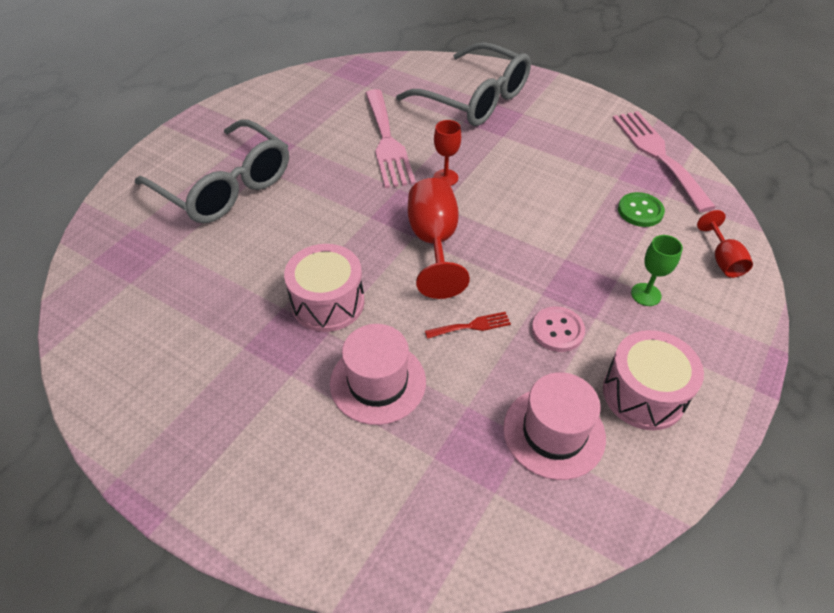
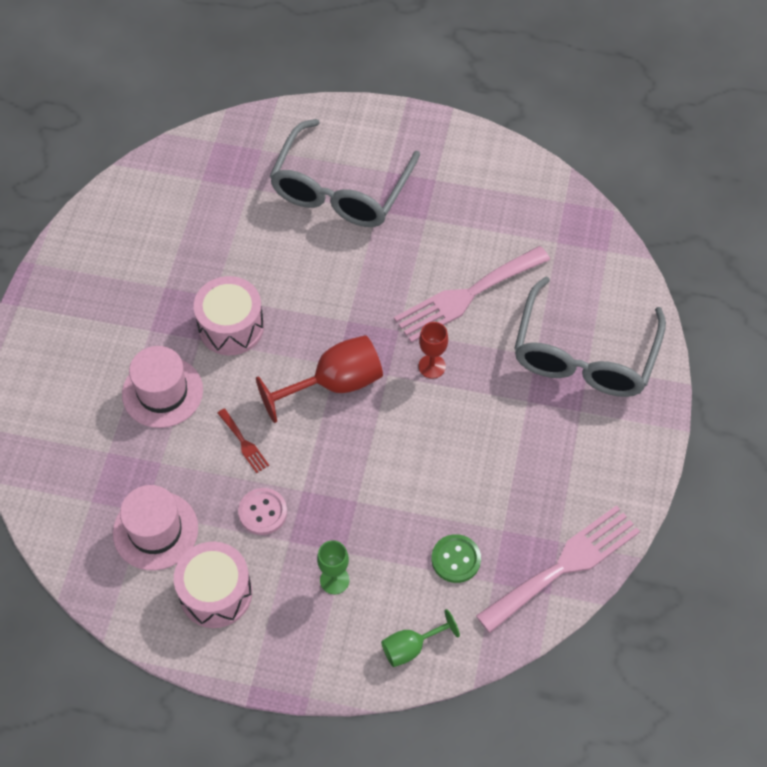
camera: 70 degrees right, 10 degrees up
(722, 260) = (411, 647): red goblet -> green goblet

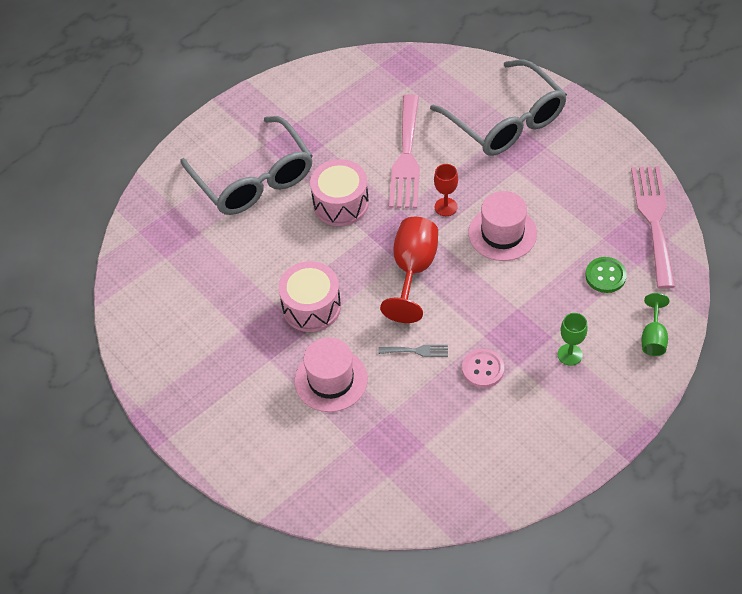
camera: 50 degrees left, 5 degrees down
(155, 530) = (446, 446): pink hat -> pink hat (502, 233)
(216, 593) = (526, 433): pink drum -> pink drum (341, 203)
(244, 443) = (417, 351): red fork -> grey fork

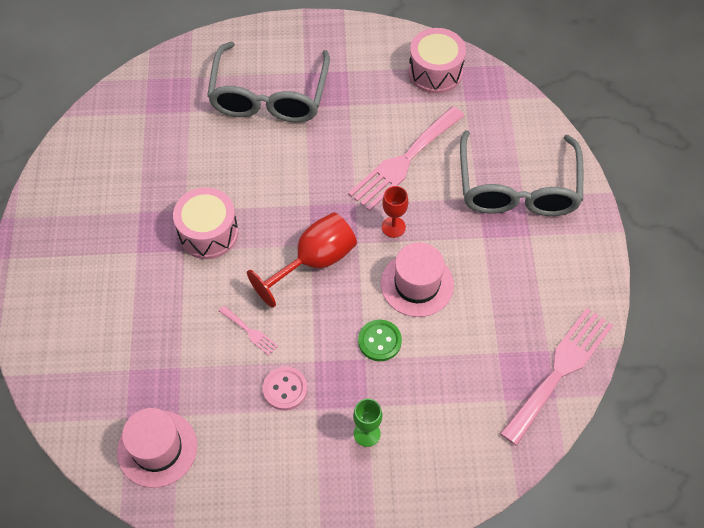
camera: 35 degrees right, 5 degrees up
(331, 380) = (163, 304): pink hat -> pink hat (157, 448)
(341, 203) = (314, 163): pink drum -> pink drum (435, 72)
(417, 351) = (250, 332): grey fork -> pink fork
(605, 276) = (466, 388): green button -> green button (379, 341)
(653, 337) = (452, 476): green goblet -> none

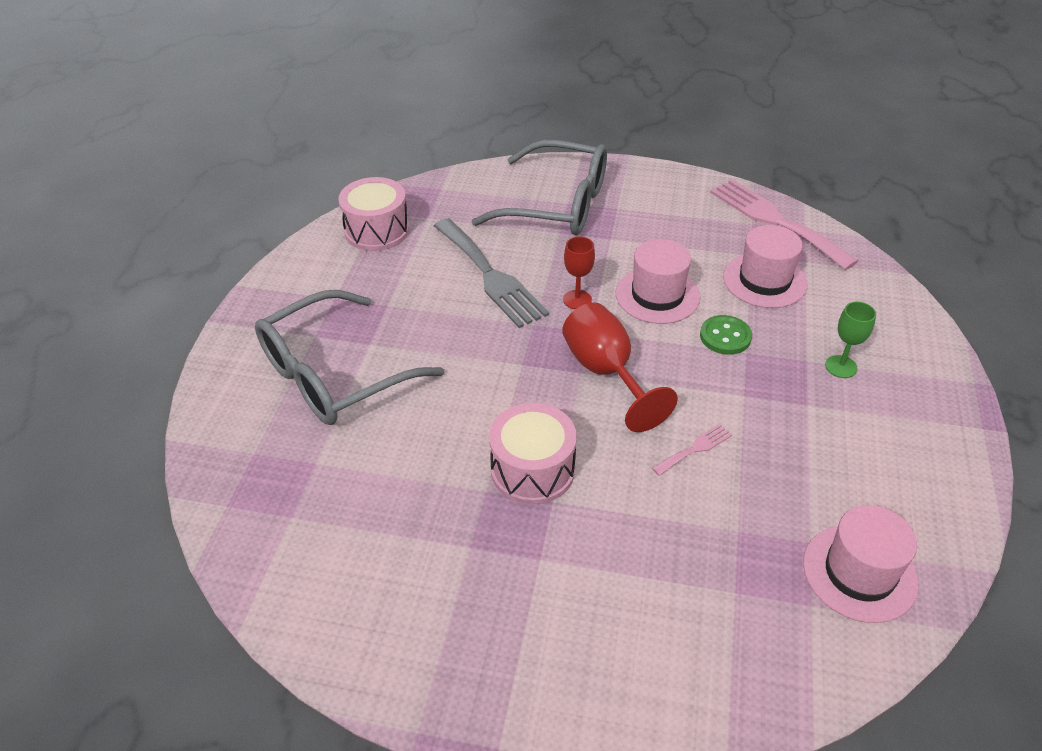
camera: 75 degrees left, 15 degrees down
(269, 96) = (334, 374): grey glasses -> grey glasses turned 120 degrees clockwise
(285, 389) = (779, 427): pink button -> none
(404, 161) = (490, 276): pink fork -> grey fork
(464, 367) = (764, 280): none -> pink hat

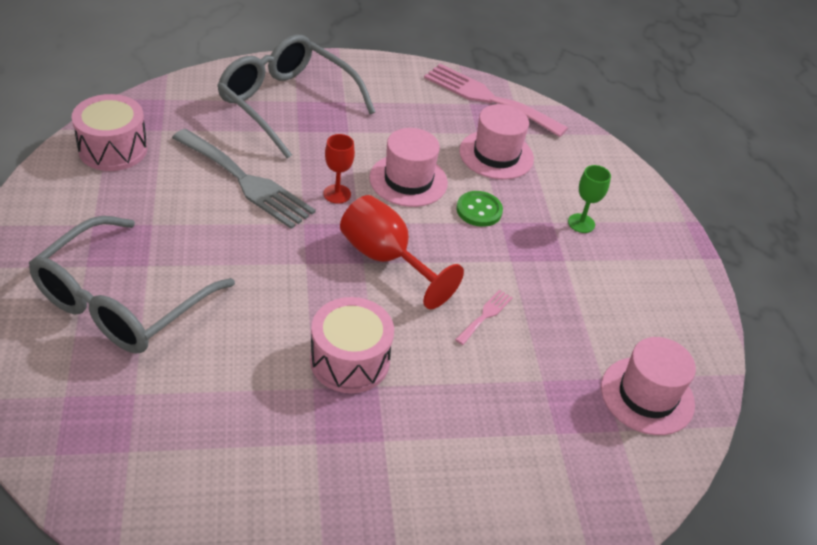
camera: 25 degrees left, 0 degrees up
(557, 204) = (287, 103): grey glasses -> grey glasses turned 135 degrees counterclockwise

